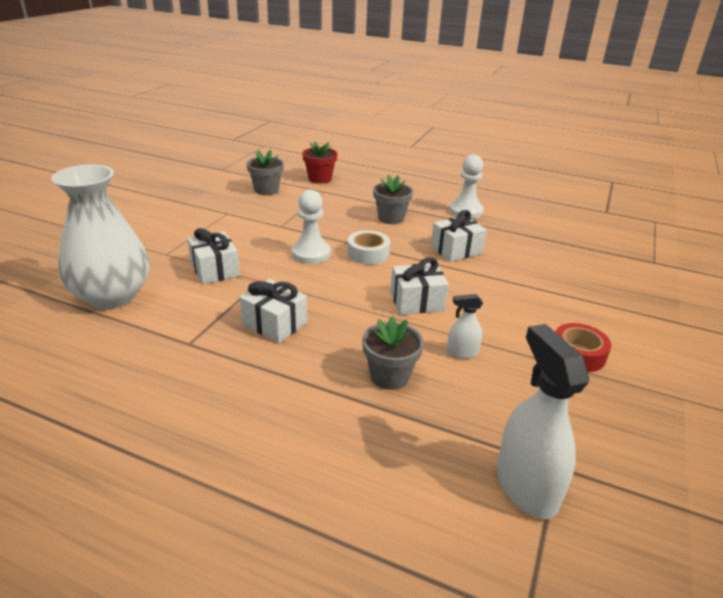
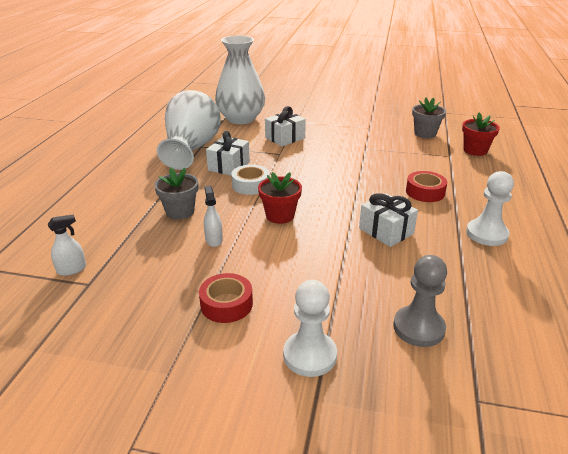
camera: 80 degrees right, 0 degrees up
(192, 354) = (191, 149): none -> white vase
(311, 253) = (329, 165): white pawn -> white pawn (310, 355)
(368, 253) = (346, 188): white tape -> white tape (250, 185)
(391, 218) = (425, 192): grey flower pot -> red tape
(417, 301) = (280, 216): white gift -> red flower pot
(526, 487) = (72, 269): white spray bottle -> white spray bottle, size x0.51
(589, 265) = (418, 328): none -> grey pawn

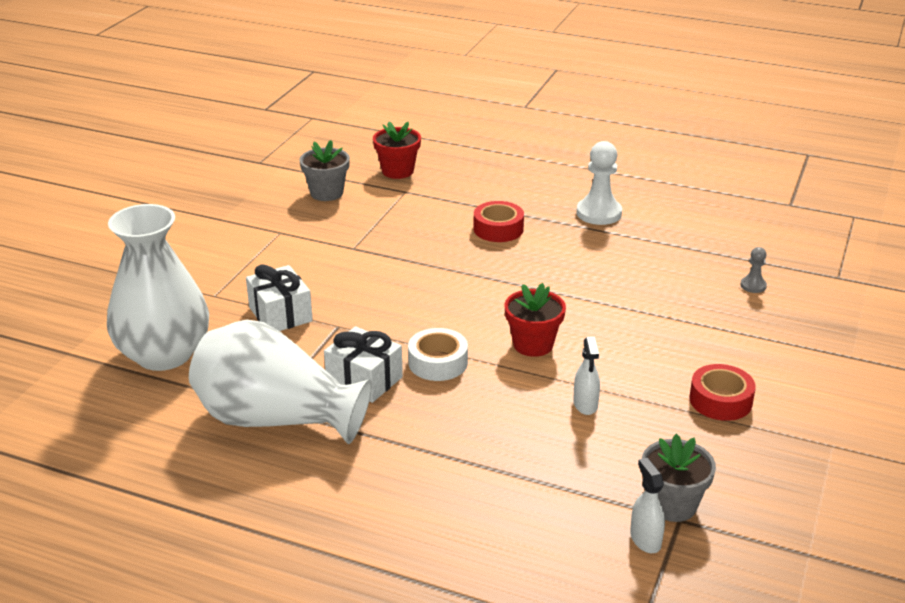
camera: 80 degrees left, 0 degrees up
(180, 211) = (502, 435): grey flower pot -> grey flower pot (672, 505)
(214, 240) = (585, 404): white spray bottle -> white spray bottle turned 90 degrees counterclockwise
(310, 355) = (796, 353): white pawn -> none
(386, 231) = (583, 272): white gift -> none
(418, 328) = (753, 286): grey pawn -> grey pawn, size x0.51

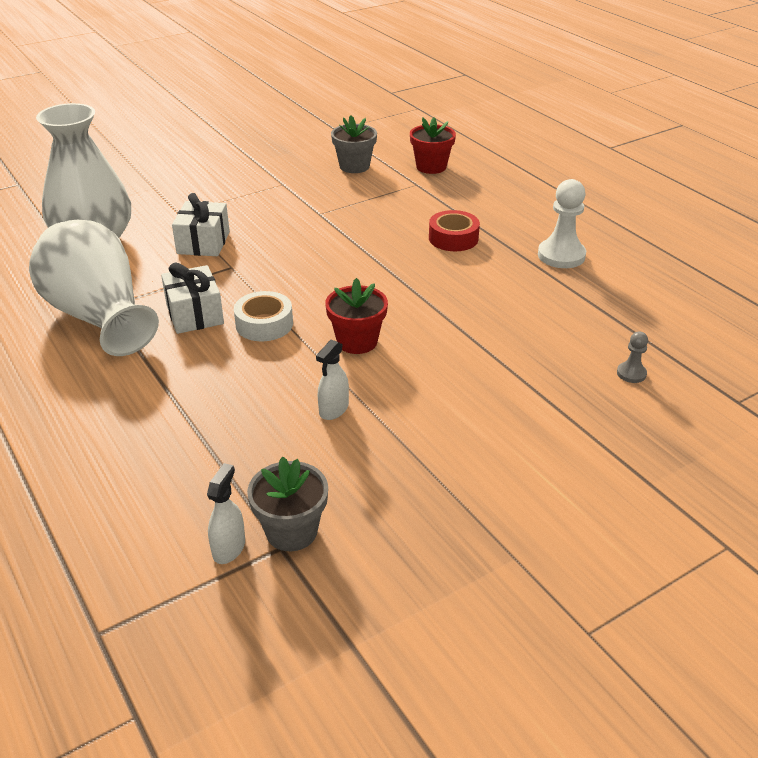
camera: 35 degrees right, 5 degrees up
(720, 400) = (458, 462): red tape -> none

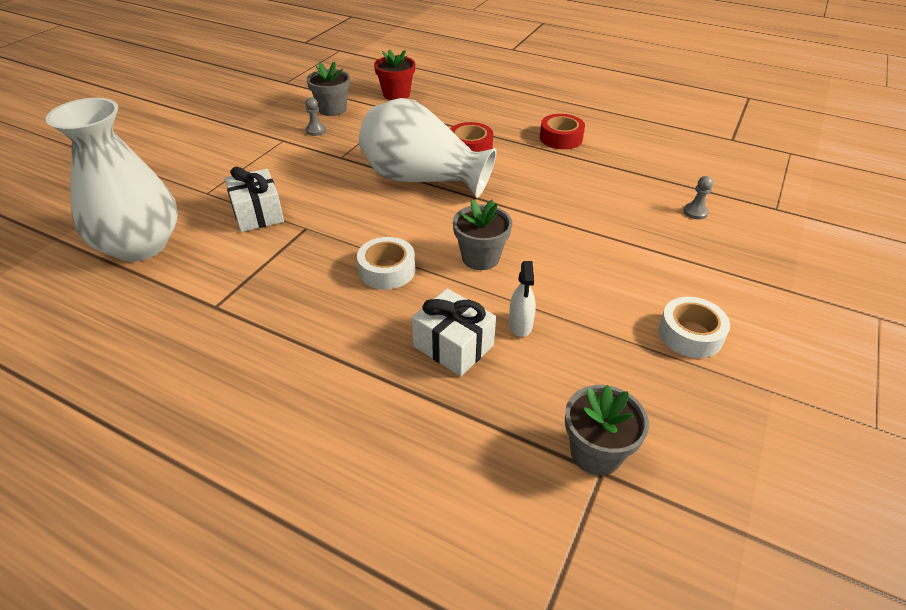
camera: 30 degrees left, 5 degrees up
(99, 316) = (217, 320): white vase -> white vase (421, 179)
(194, 314) = (313, 283): white gift -> white gift (453, 346)
(229, 548) = (561, 496): white spray bottle -> none
(320, 183) = (316, 131): none -> grey pawn
(357, 341) = (480, 258): red flower pot -> grey flower pot
(488, 479) = (690, 334): none -> white tape
(561, 255) = (561, 138): white pawn -> red tape

